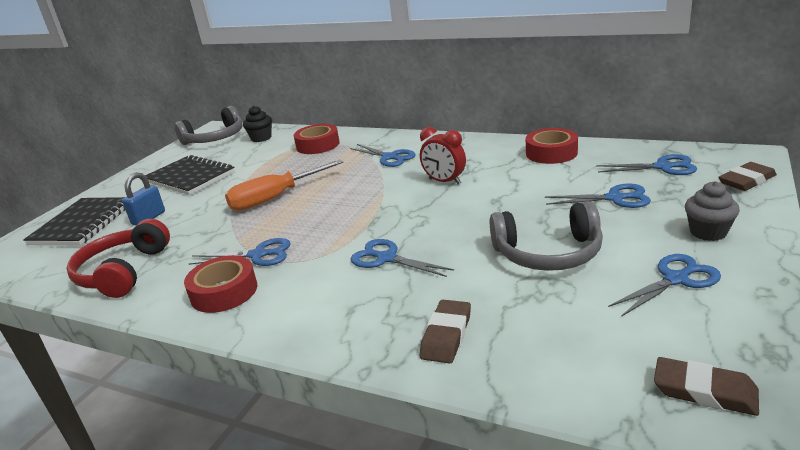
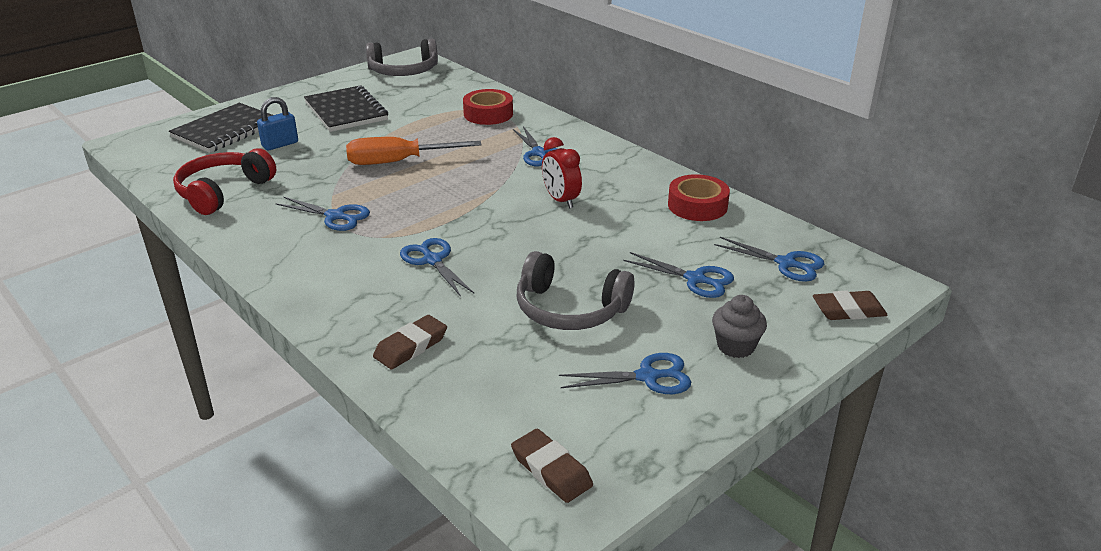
camera: 20 degrees right, 5 degrees up
(224, 292) = (282, 241): red tape -> none
(261, 138) = (445, 86): black cupcake -> none

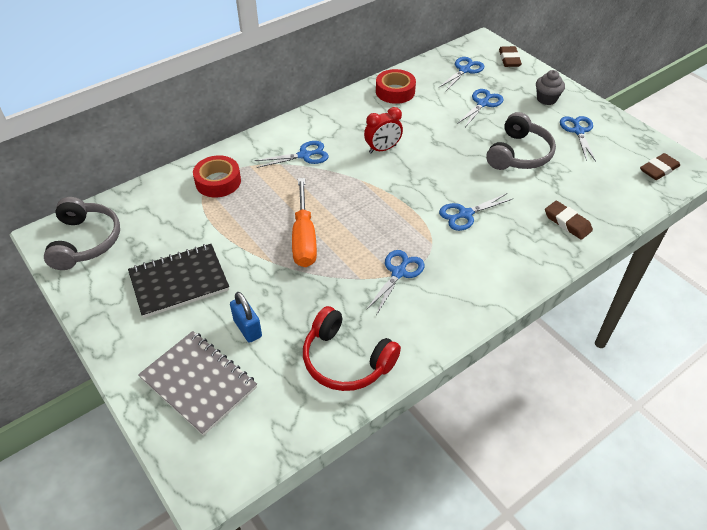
camera: 85 degrees left, 15 degrees up
(226, 130) = (199, 383): black notebook -> grey notebook

